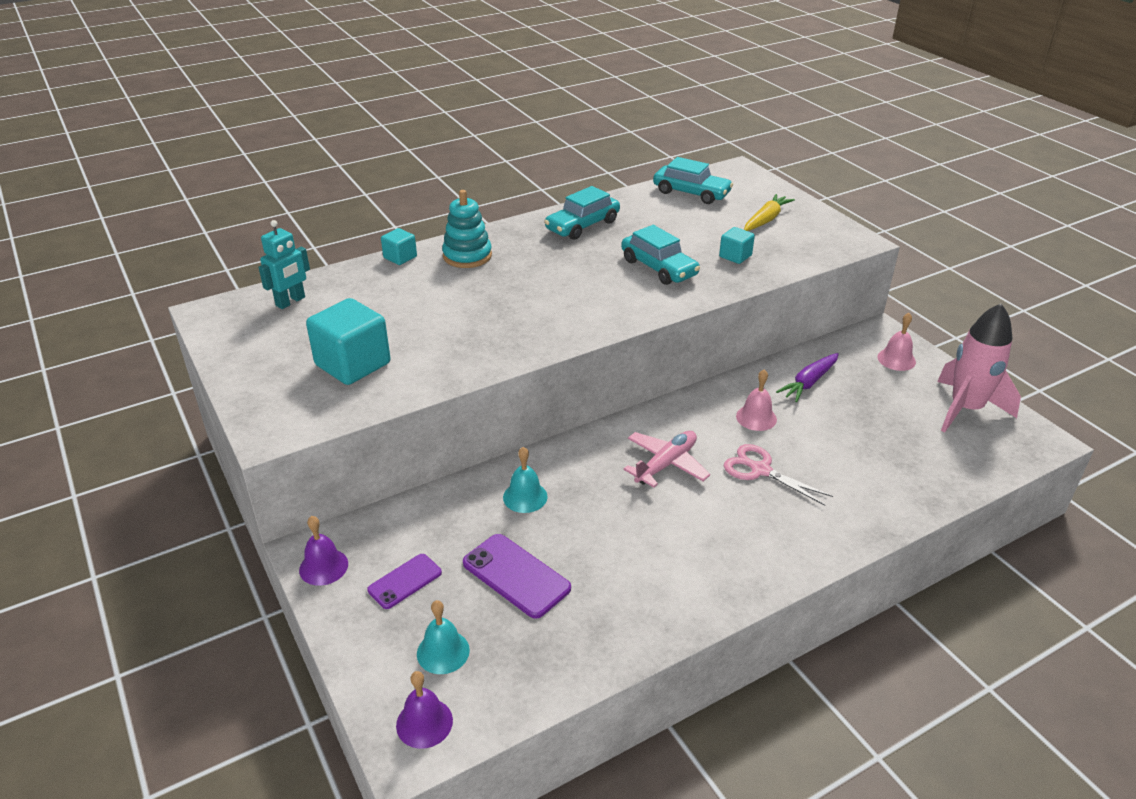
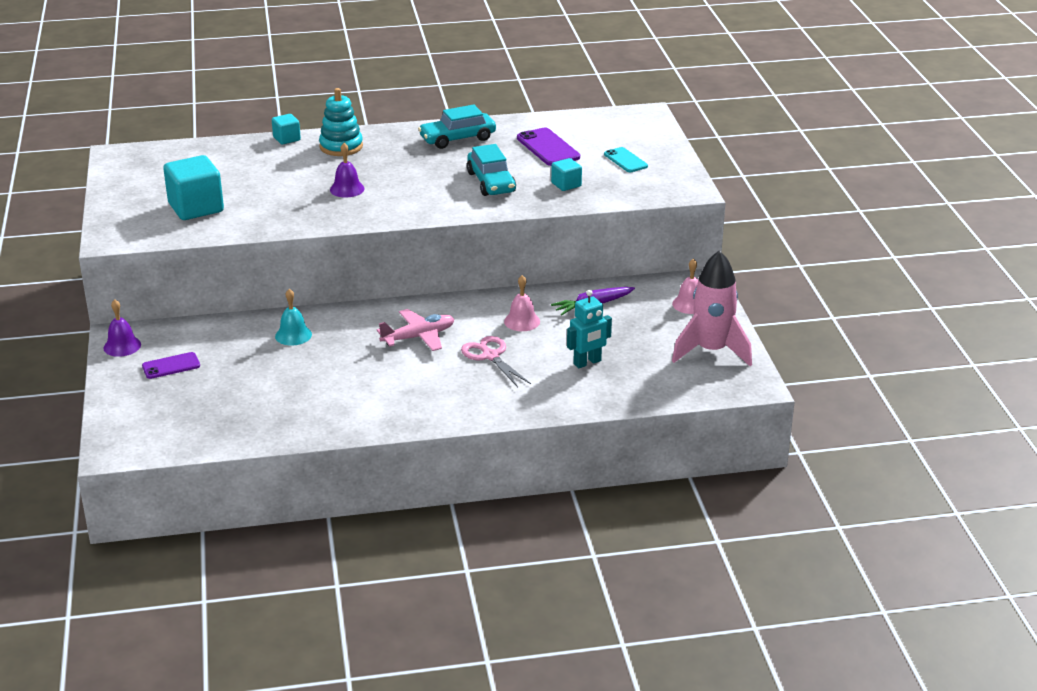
camera: 20 degrees right, 5 degrees down
(291, 302) = (180, 157): turquoise robot -> turquoise robot (587, 362)
(424, 723) = (132, 441): purple bell -> purple bell (347, 189)
(443, 652) = (169, 409): turquoise bell -> none
(516, 576) = (250, 379): purple phone -> purple phone (548, 148)
(691, 193) = (580, 127): turquoise car -> none
(766, 220) = (625, 160): yellow carrot -> turquoise phone

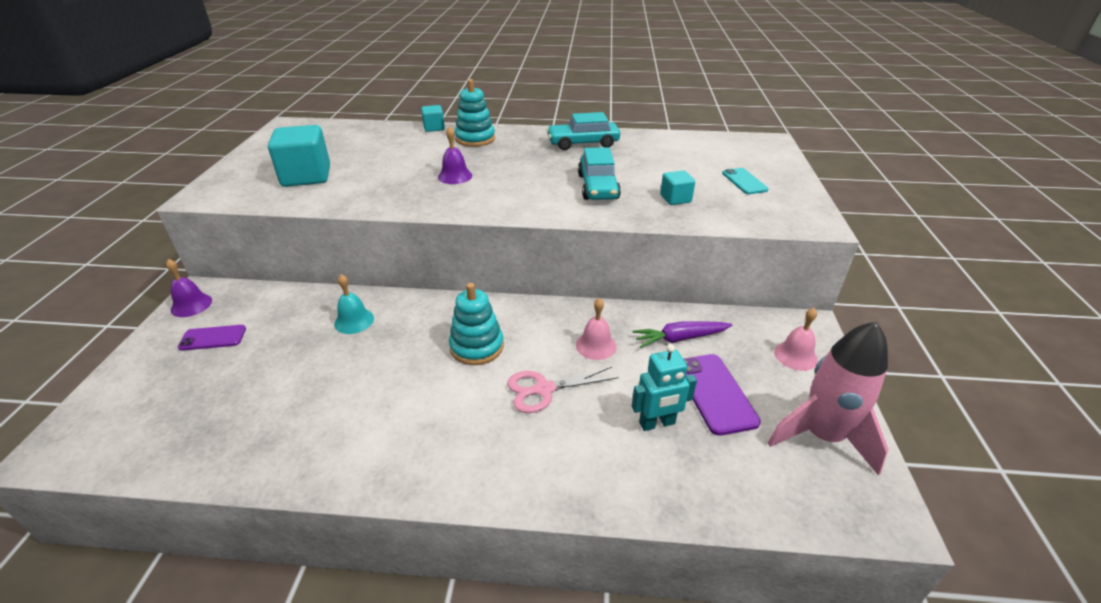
camera: 15 degrees right, 5 degrees up
(418, 337) = (477, 347): pink plane -> turquoise stacking toy
(490, 356) = (544, 389): pink scissors -> pink scissors turned 90 degrees counterclockwise
(548, 148) = (666, 161): purple phone -> purple phone (714, 393)

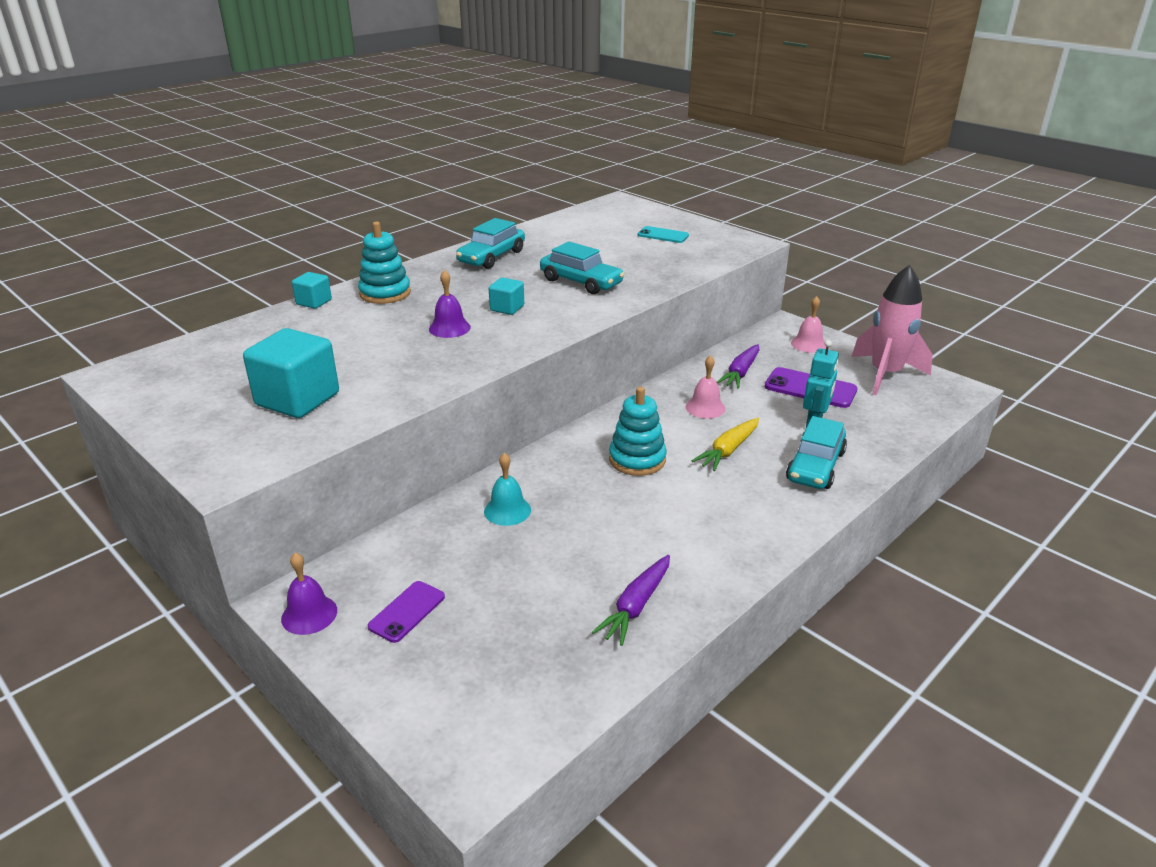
camera: 50 degrees left, 5 degrees down
(278, 440) = (636, 606): none -> purple carrot
(544, 389) = (728, 450): pink scissors -> yellow carrot
(579, 458) = (815, 466): none -> turquoise car
(675, 199) = (648, 265): turquoise cube -> turquoise cube (507, 308)

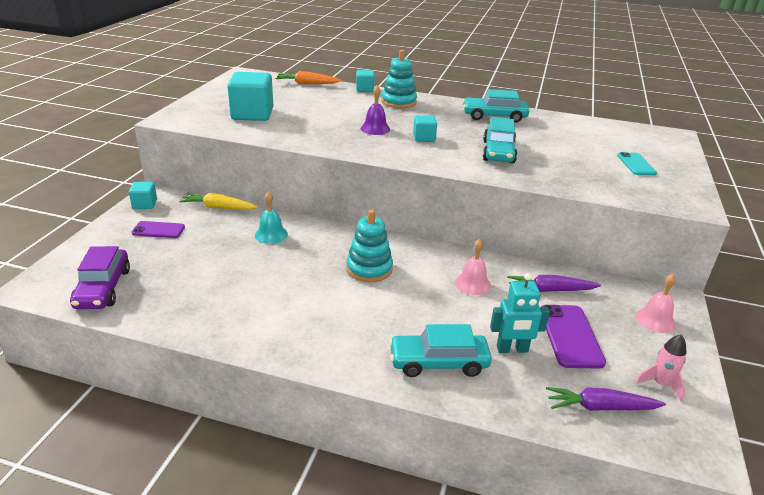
camera: 60 degrees right, 0 degrees up
(235, 335) = (307, 84): none -> orange carrot
(309, 614) = (145, 204): purple bell -> turquoise cube
(529, 693) = (103, 288): none -> purple car
(636, 606) = (199, 308): purple carrot -> purple carrot (600, 407)
(728, 450) = (419, 309): yellow carrot -> yellow carrot (218, 207)
(885, 374) = (660, 384): pink rocket -> pink rocket, size x0.48

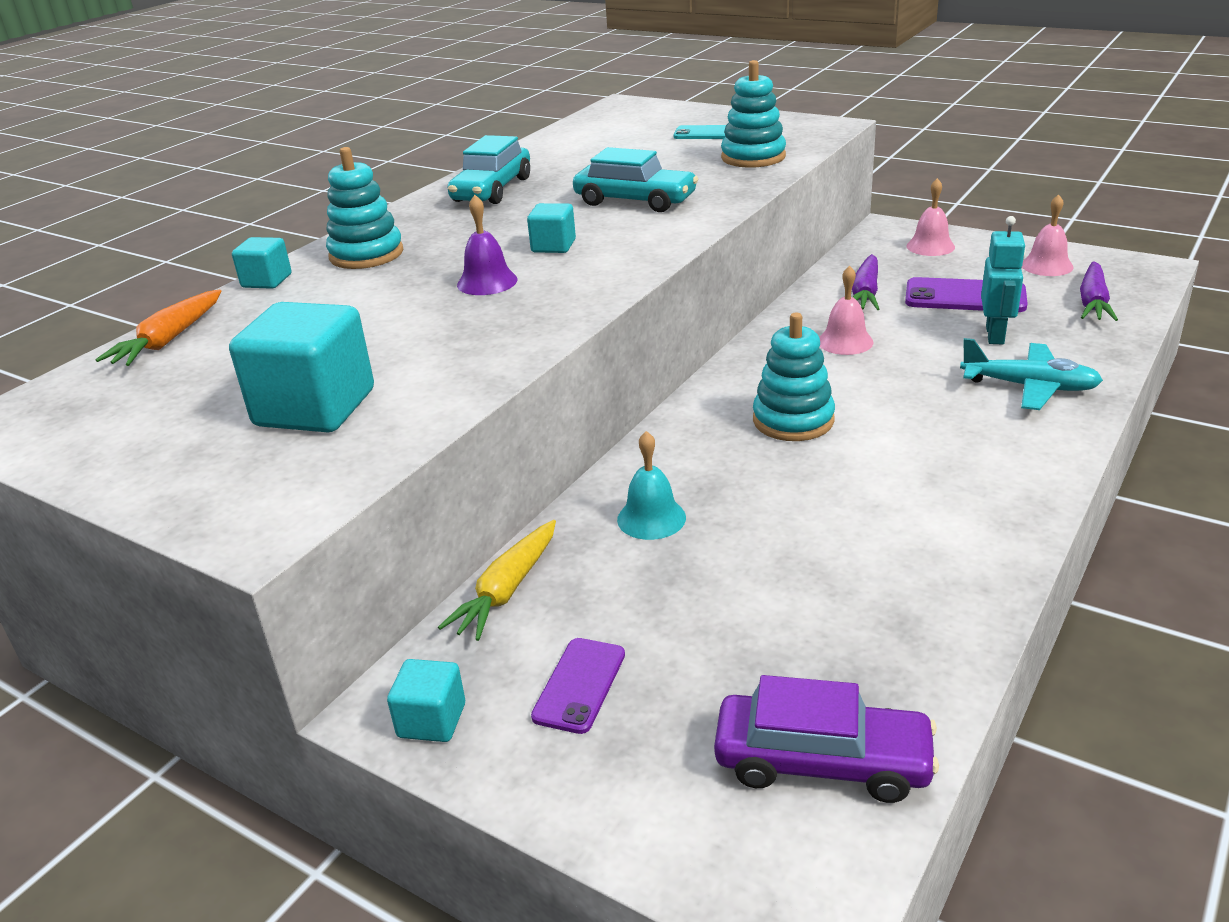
camera: 70 degrees left, 0 degrees up
(438, 362) = (1029, 387): turquoise car -> turquoise plane
(599, 181) = (753, 157): none -> turquoise stacking toy
(660, 384) = (1047, 266): pink rocket -> pink bell

